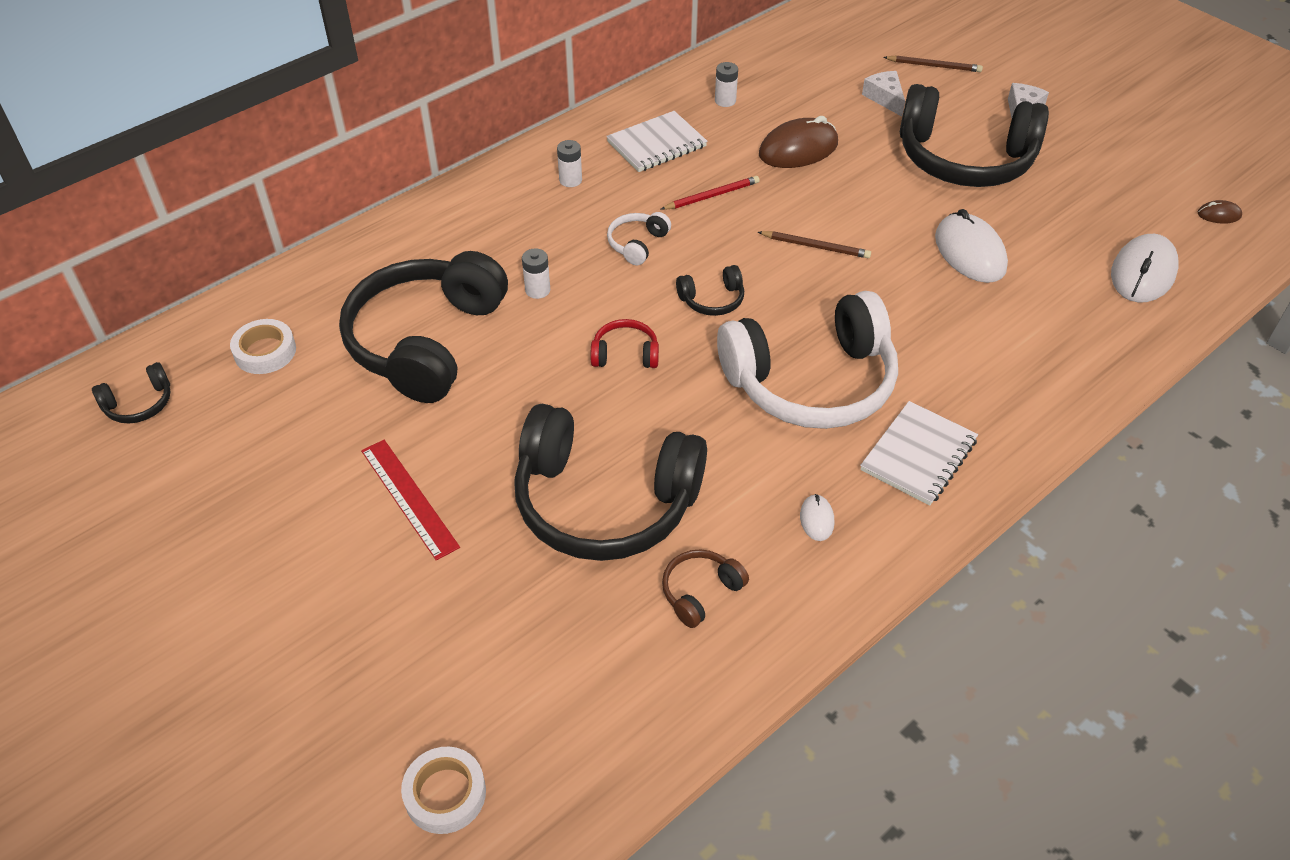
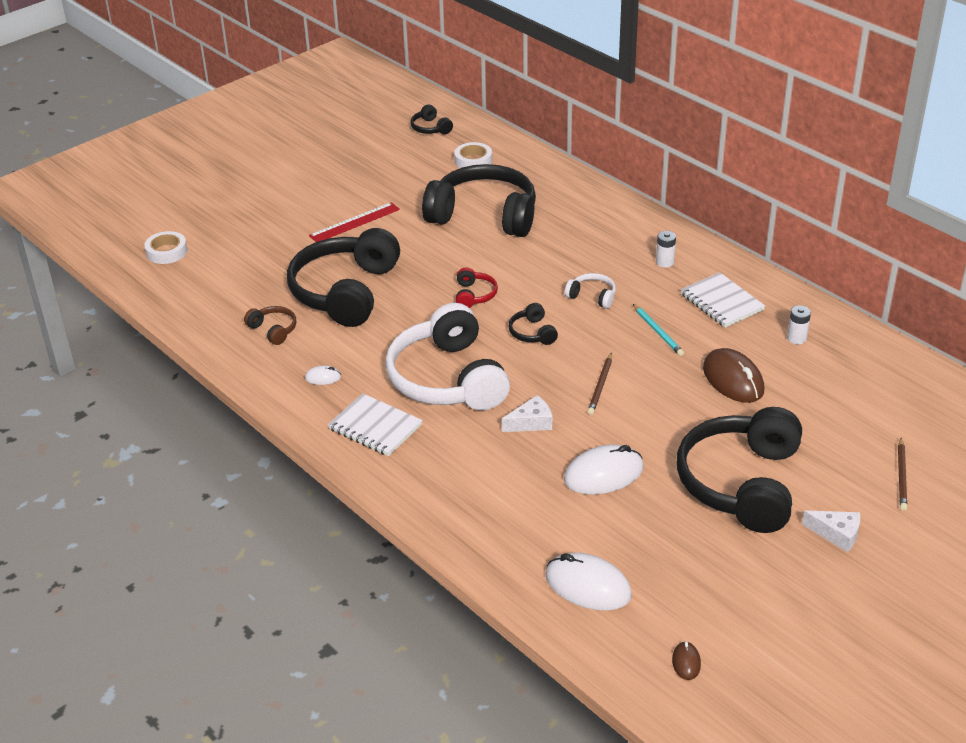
camera: 90 degrees right, 10 degrees down
(537, 290) = (537, 255): white battery -> none
(712, 196) = (658, 332): red pencil -> turquoise pencil
(885, 98) = (831, 437): white cheese -> white cheese (531, 422)

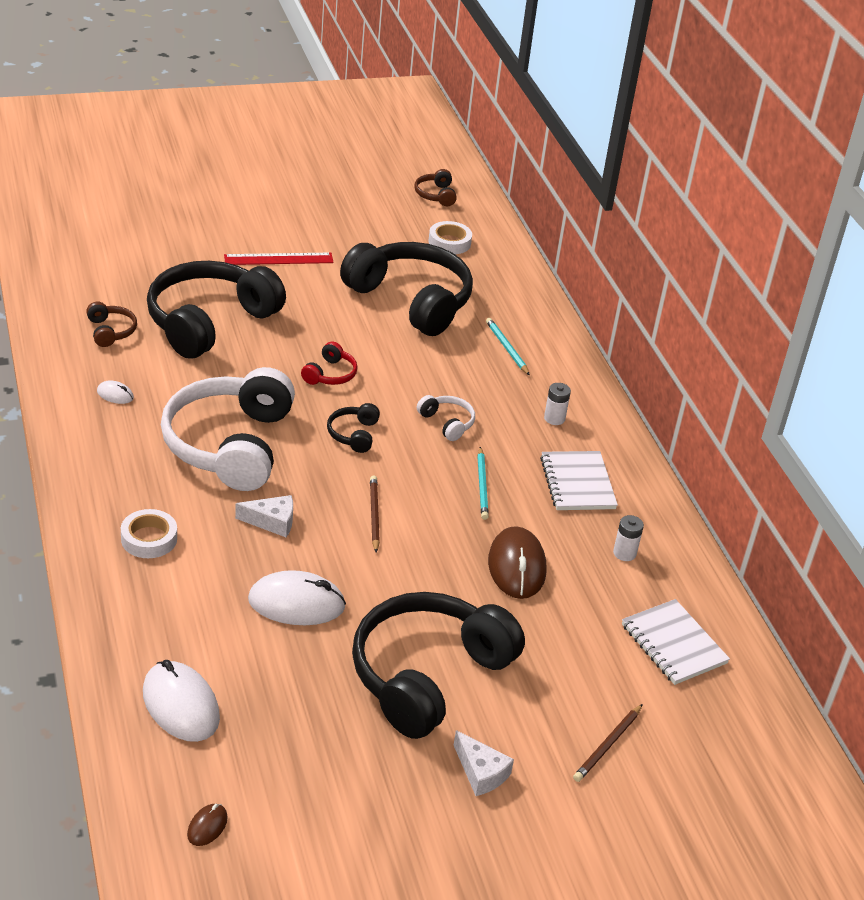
camera: 20 degrees right, 0 degrees up
(166, 252) = (81, 220): white tape -> white tape (149, 539)
(375, 427) = (120, 462): white notebook -> white notebook (673, 644)
(430, 128) = (436, 195): black headphones -> brown headphones
(585, 224) = (506, 348): none -> turquoise pencil
(600, 386) = (374, 515): brown pencil -> brown pencil turned 135 degrees clockwise

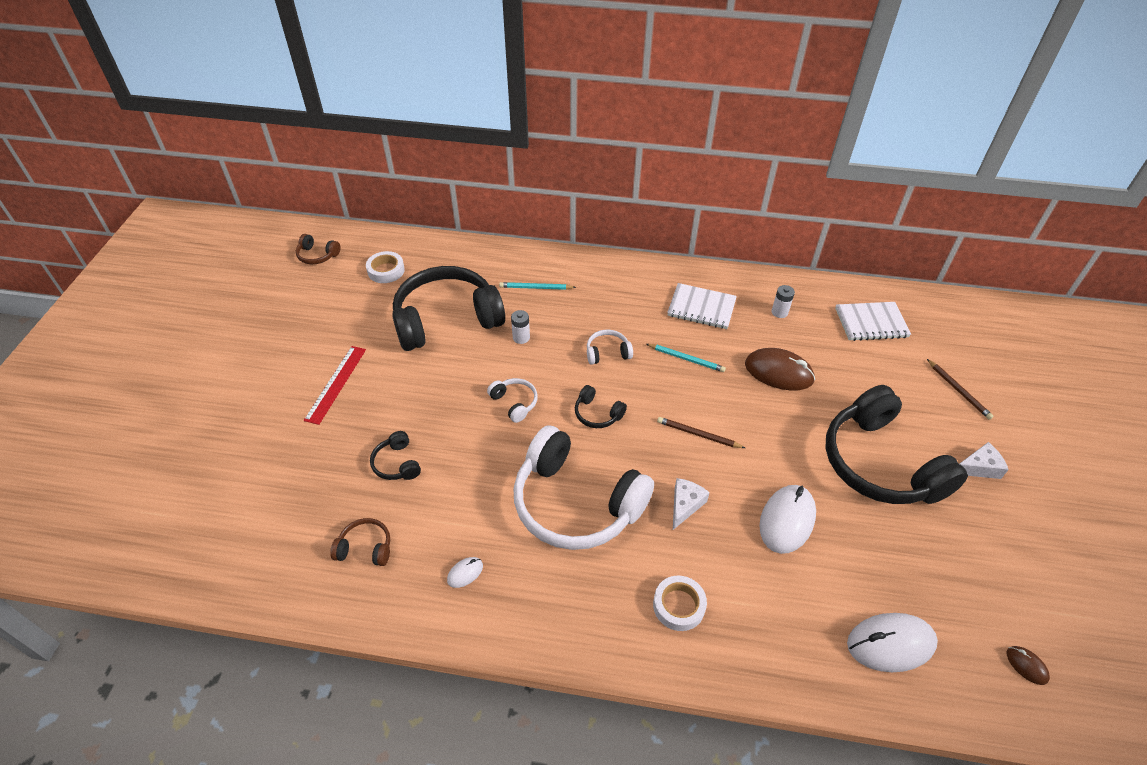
camera: 60 degrees left, 10 degrees up
(209, 322) = (397, 463): black headphones -> black headphones, size x0.41
(330, 374) = (514, 403): red headphones -> white headphones
(554, 418) = (627, 293): white battery -> white battery (521, 337)

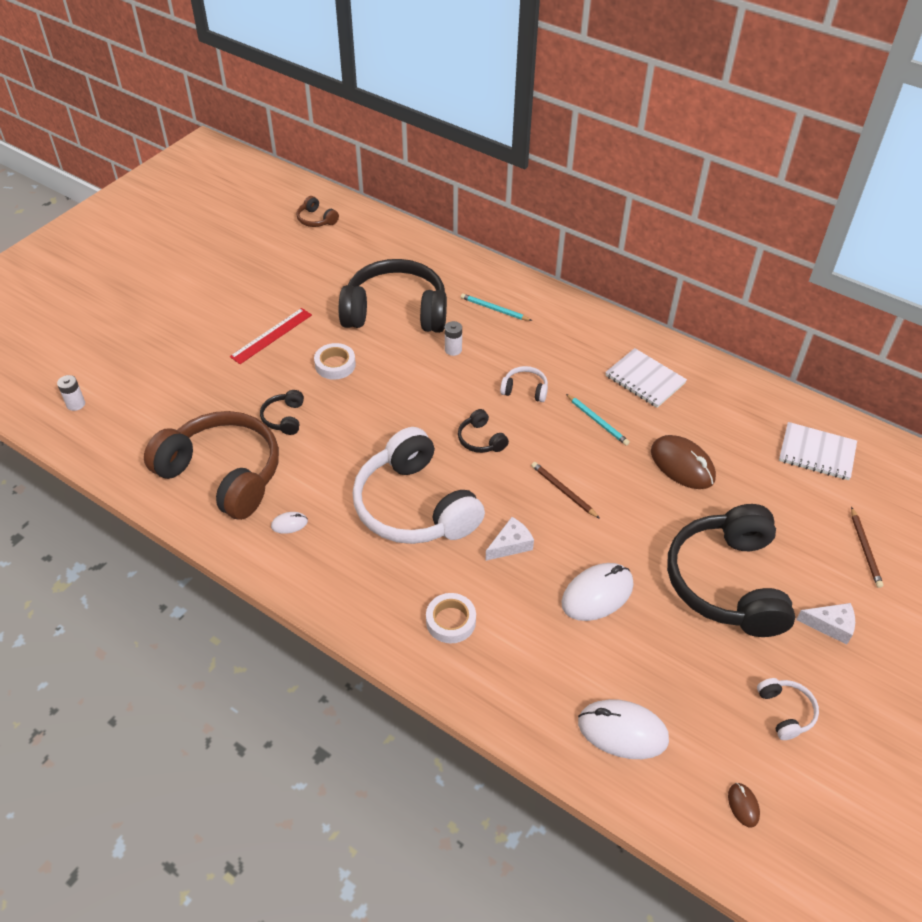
camera: 25 degrees right, 0 degrees up
(365, 548) = (223, 474): brown headphones -> brown headphones, size x2.43
(386, 270) = (367, 251): white tape -> white tape (335, 365)
(514, 403) = (412, 404): white headphones -> white headphones (785, 712)
(779, 312) = (724, 410): white battery -> white battery (76, 404)

